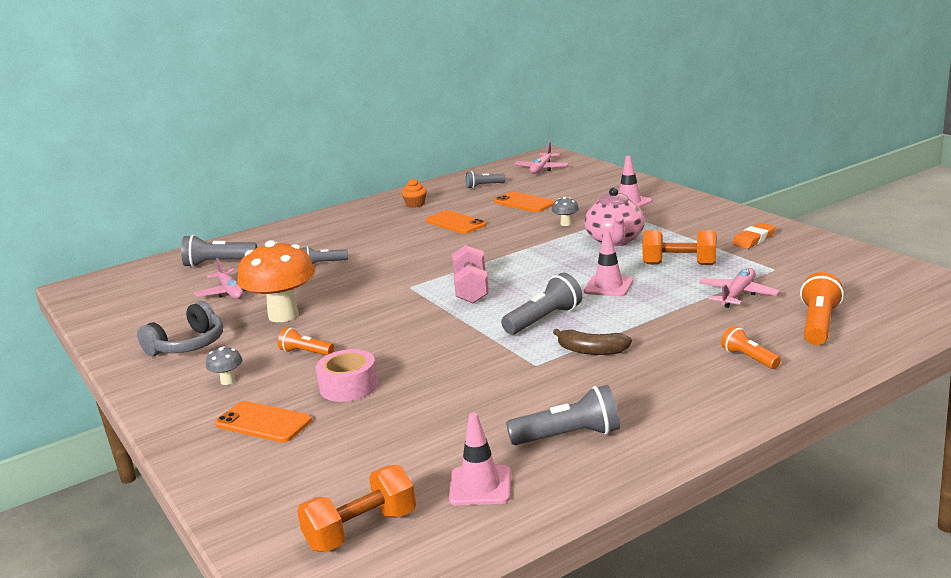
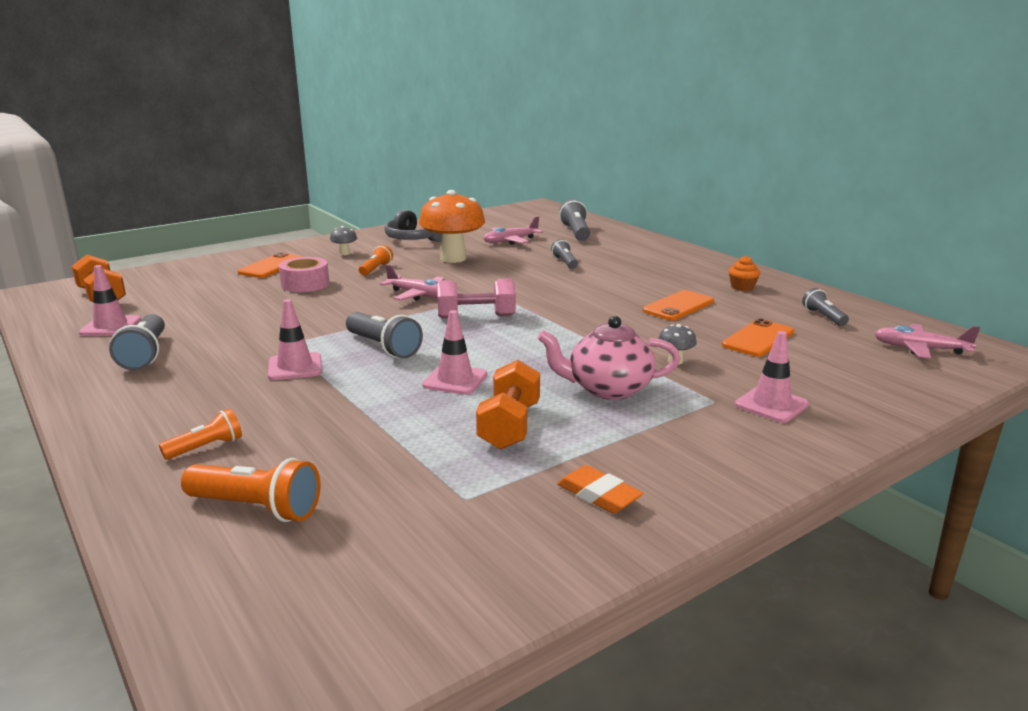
camera: 85 degrees right, 0 degrees up
(591, 351) = (295, 367): brown banana -> pink traffic cone
(738, 295) = (387, 458): pink plane -> pink plane (419, 295)

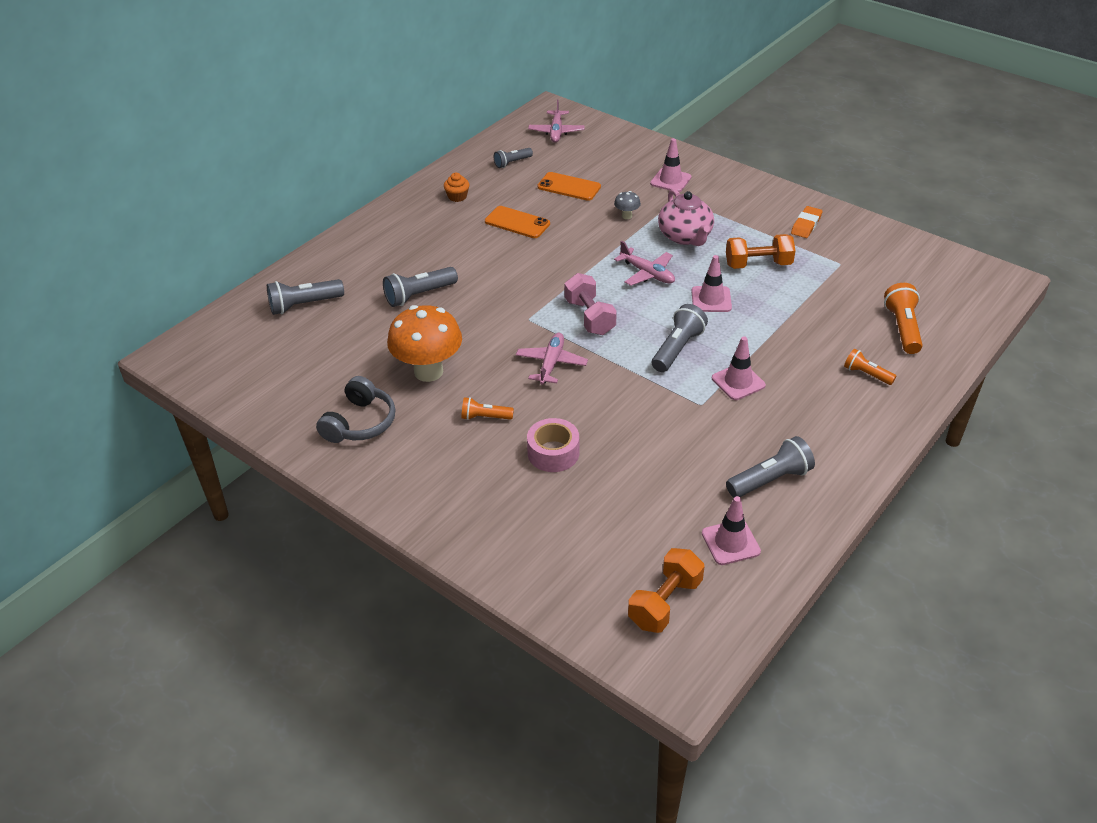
camera: 105 degrees left, 20 degrees up
(271, 266) = (505, 506): orange phone -> none
(344, 253) = (435, 463): grey mushroom -> none
(510, 241) = (350, 345): pink plane -> pink plane (647, 273)
(565, 262) = (419, 295): grey flashlight -> grey flashlight, size x1.61

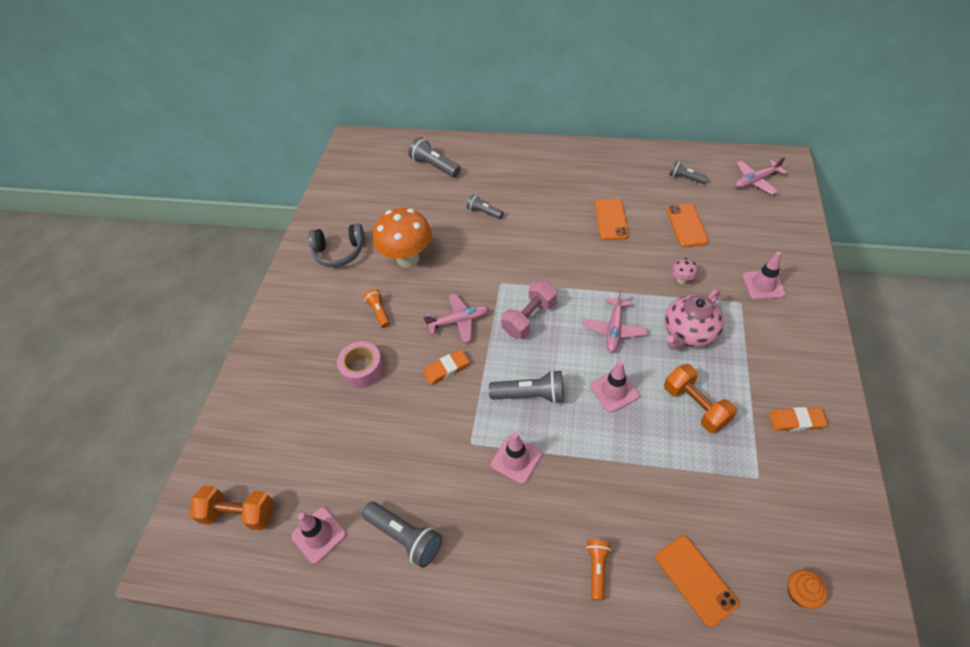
camera: 65 degrees right, 10 degrees up
(419, 295) = (484, 212): grey flashlight -> grey flashlight, size x0.62
(457, 197) = (613, 172): orange cupcake -> orange cupcake (800, 593)
(604, 392) = (446, 369): none -> orange eraser
(627, 216) = (681, 280): grey mushroom -> pink mushroom
(902, 328) = (696, 580): orange flashlight -> orange phone

